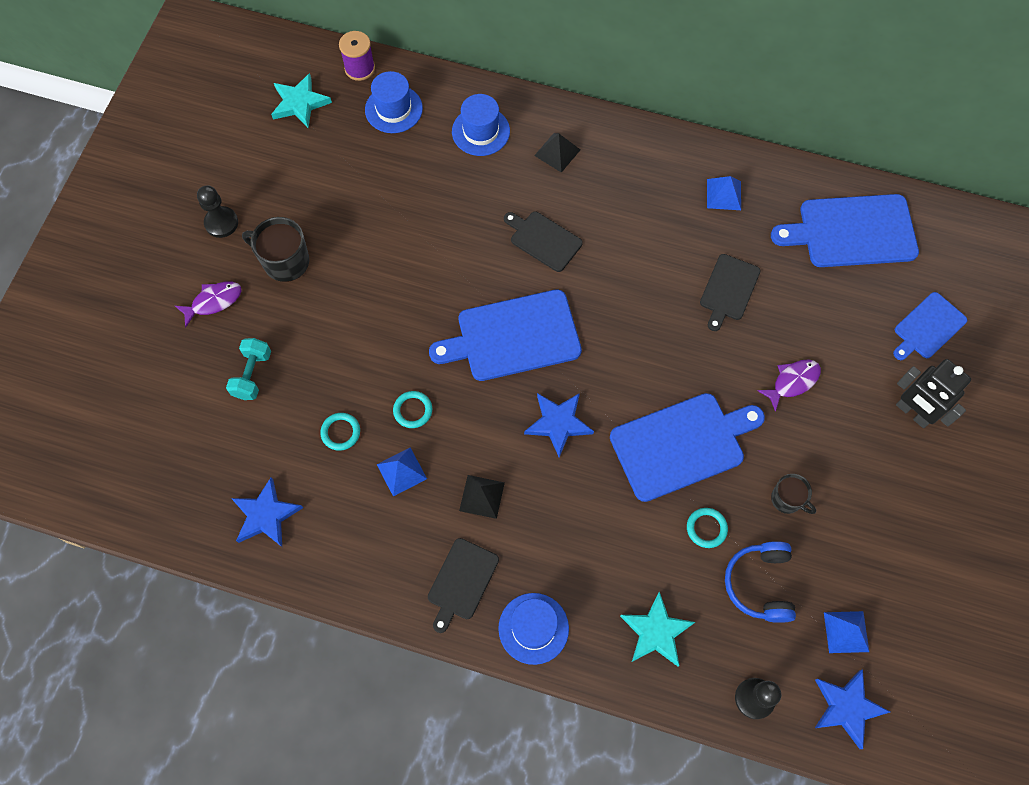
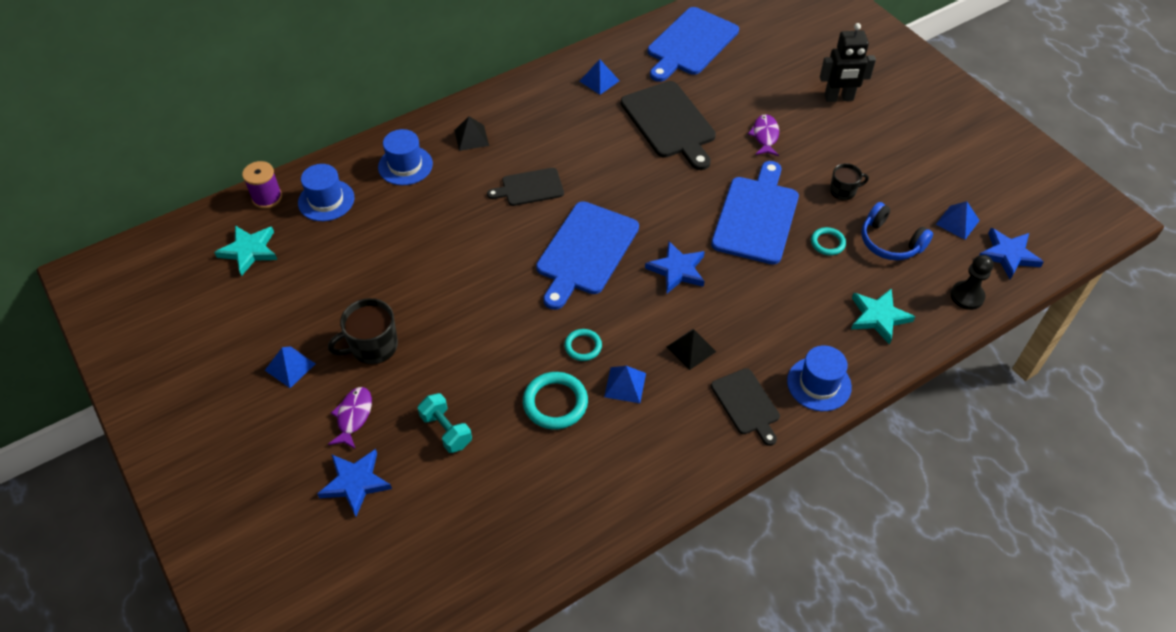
camera: 50 degrees left, 15 degrees down
(221, 223) = (290, 367): black pawn -> blue pyramid
(266, 515) = (576, 498): blue star -> blue star (355, 483)
(340, 432) = (555, 403): turquoise ring -> turquoise ring, size x1.67
(728, 290) = (669, 122): black cutting board -> black cutting board, size x1.73
(928, 327) = (789, 55): blue cutting board -> none

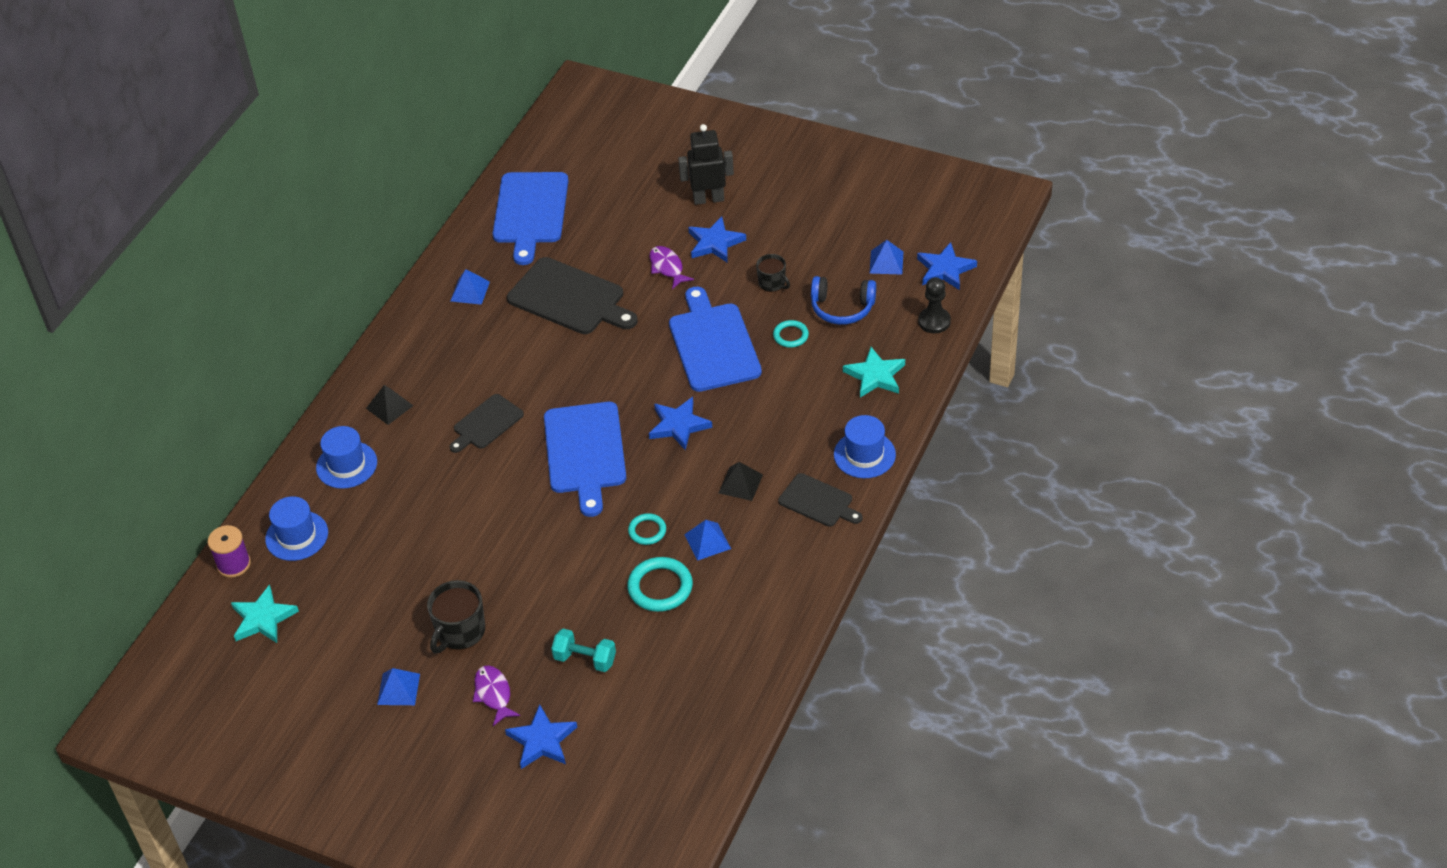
camera: 30 degrees left, 5 degrees down
(819, 135) = (715, 243): none -> blue star
(839, 98) = (708, 199): black robot -> black robot turned 150 degrees counterclockwise
(843, 191) = (772, 283): black mug -> black mug turned 90 degrees clockwise

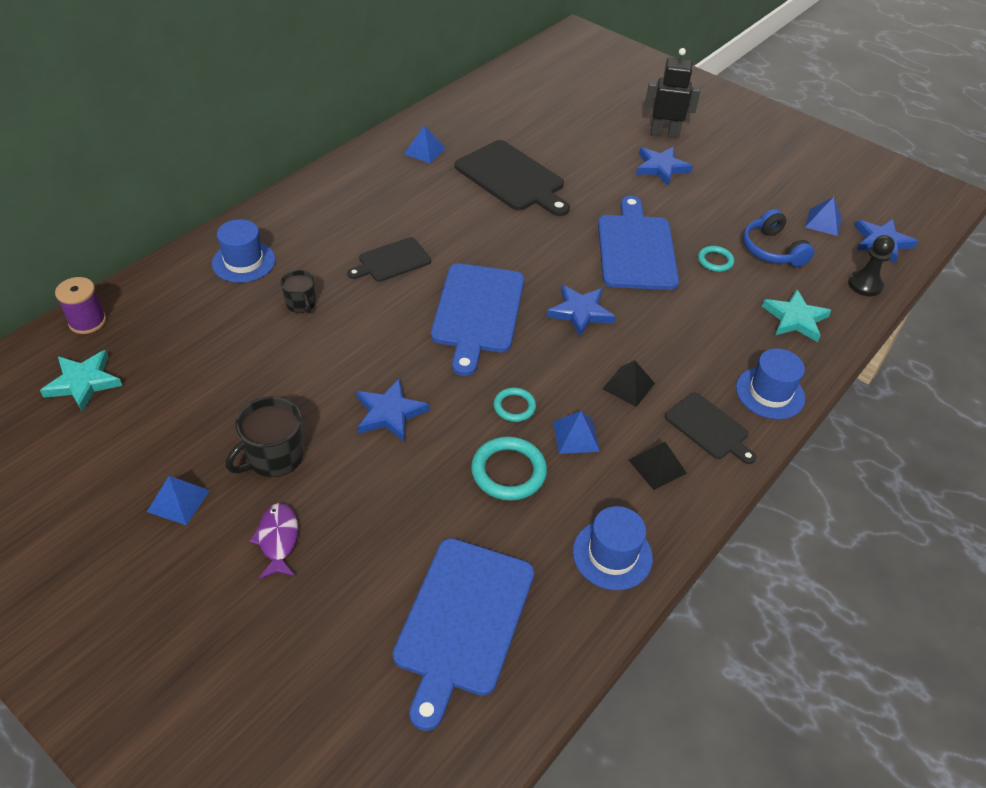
camera: 10 degrees right, 0 degrees up
(297, 536) = (162, 312): blue hat -> blue hat (612, 554)
(389, 407) = (308, 223): black pyramid -> black pyramid (657, 466)
(530, 212) = (502, 106): blue cutting board -> blue cutting board (463, 621)
(542, 740) = (308, 615): blue star -> blue star (389, 413)
(585, 659) = (396, 529): turquoise dumbbell -> none
(667, 267) = (611, 176): purple fish -> none
(772, 283) = (707, 212): black mug -> black mug (301, 304)
(842, 308) = (772, 250): blue headphones -> blue headphones turned 45 degrees clockwise

